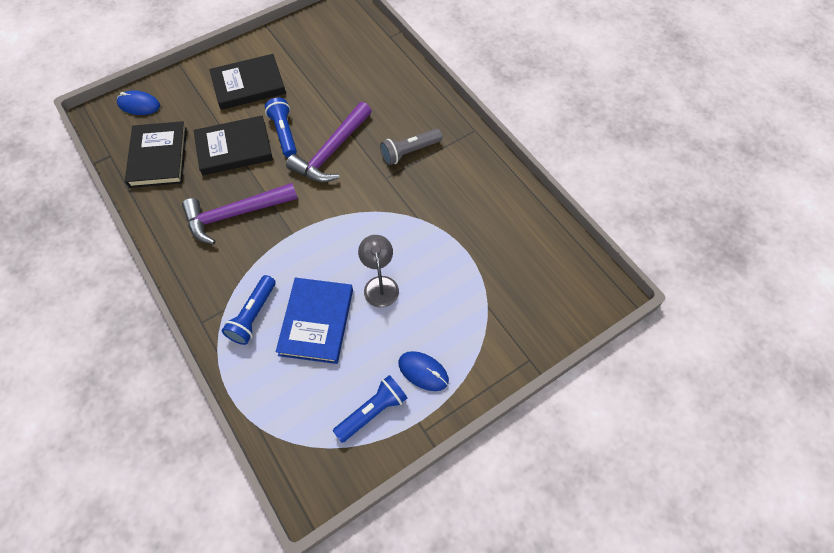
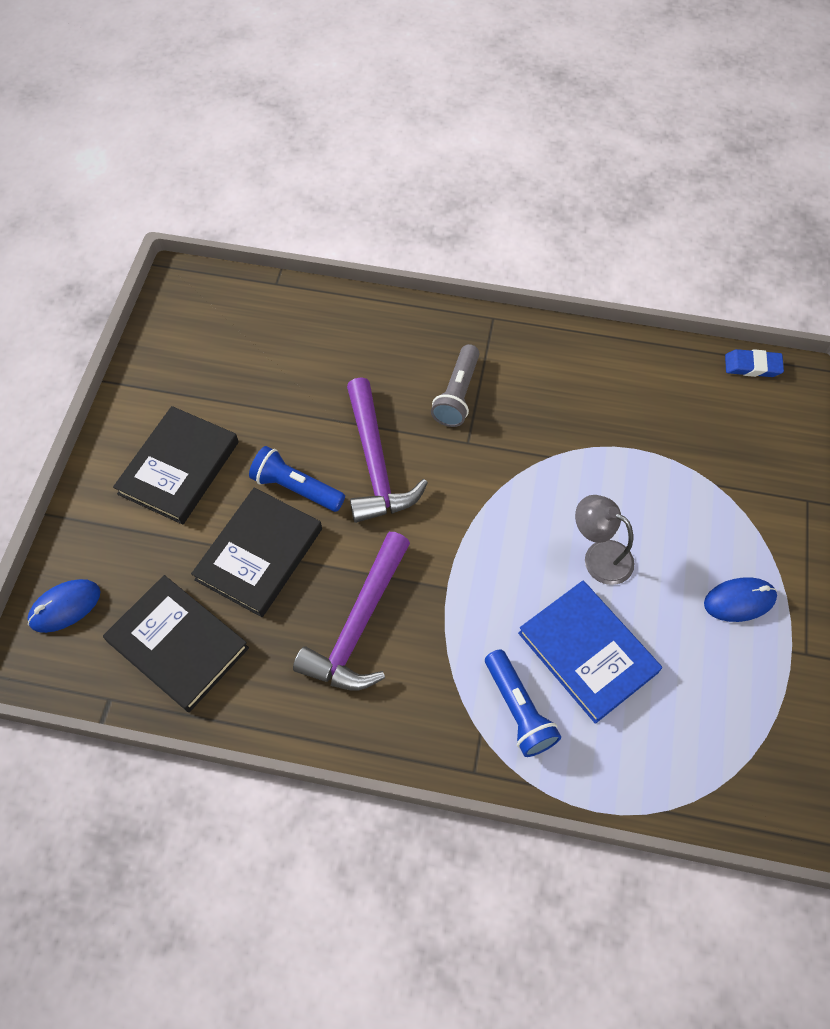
camera: 45 degrees left, 0 degrees up
(372, 412) = (744, 684): blue flashlight -> none
(591, 266) = (752, 366): none -> blue eraser

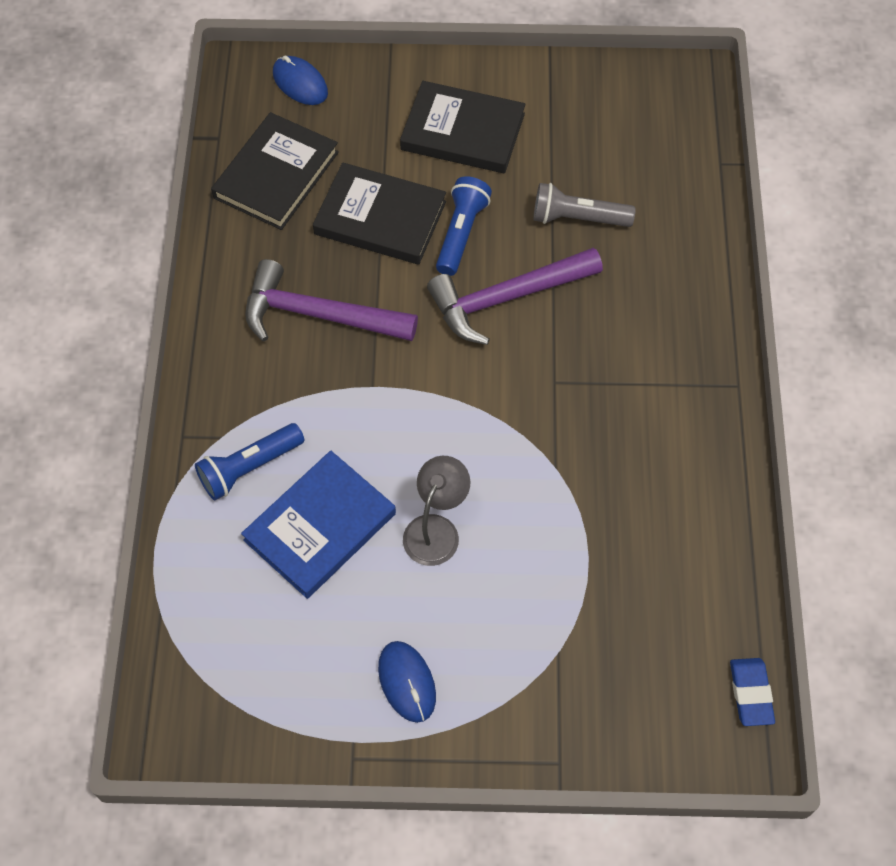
camera: 80 degrees right, 0 degrees up
(457, 394) = (616, 363): grey flashlight -> grey flashlight (578, 218)

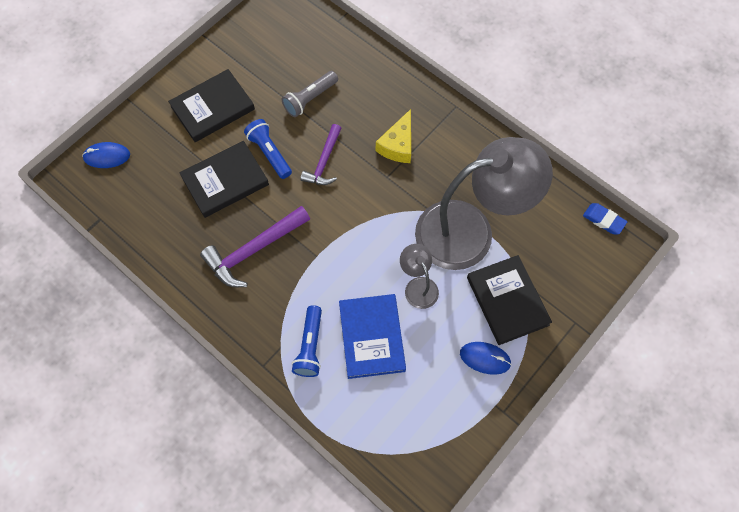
camera: 50 degrees left, 5 degrees up
(276, 175) = (151, 209): black book -> black book (507, 301)
(506, 298) = (324, 162): purple hammer -> purple hammer, size x0.65
(571, 534) = (470, 231): none -> grey lamp
(612, 361) = (398, 145): none -> yellow cheese

